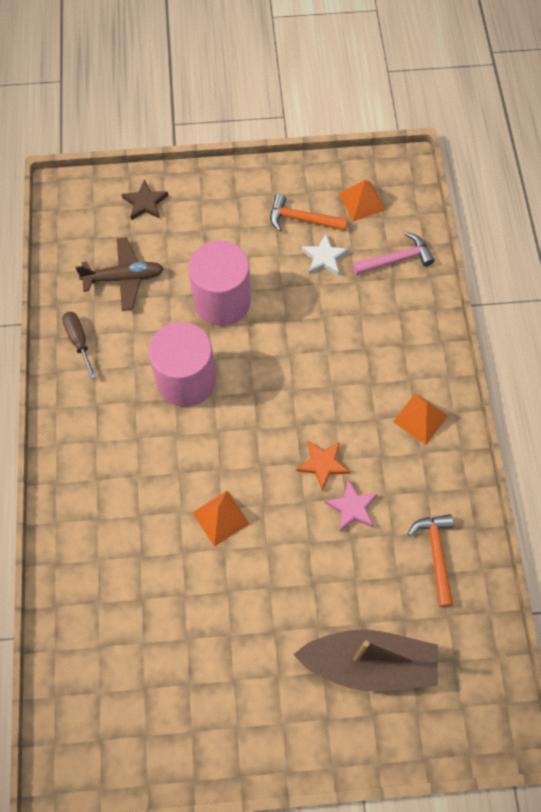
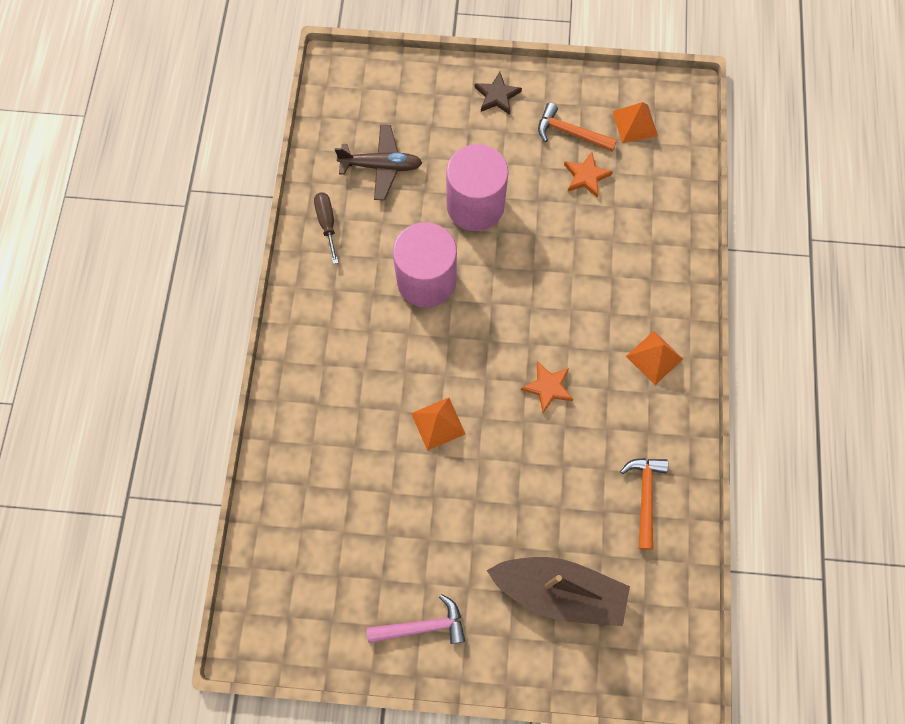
camera: 10 degrees right, 5 degrees up
(145, 203) = (414, 91): brown star -> brown star (497, 96)
(324, 258) = (586, 176): white star -> orange star
(352, 507) = (570, 435): pink star -> none
(396, 259) = (659, 190): pink hammer -> pink hammer (422, 626)

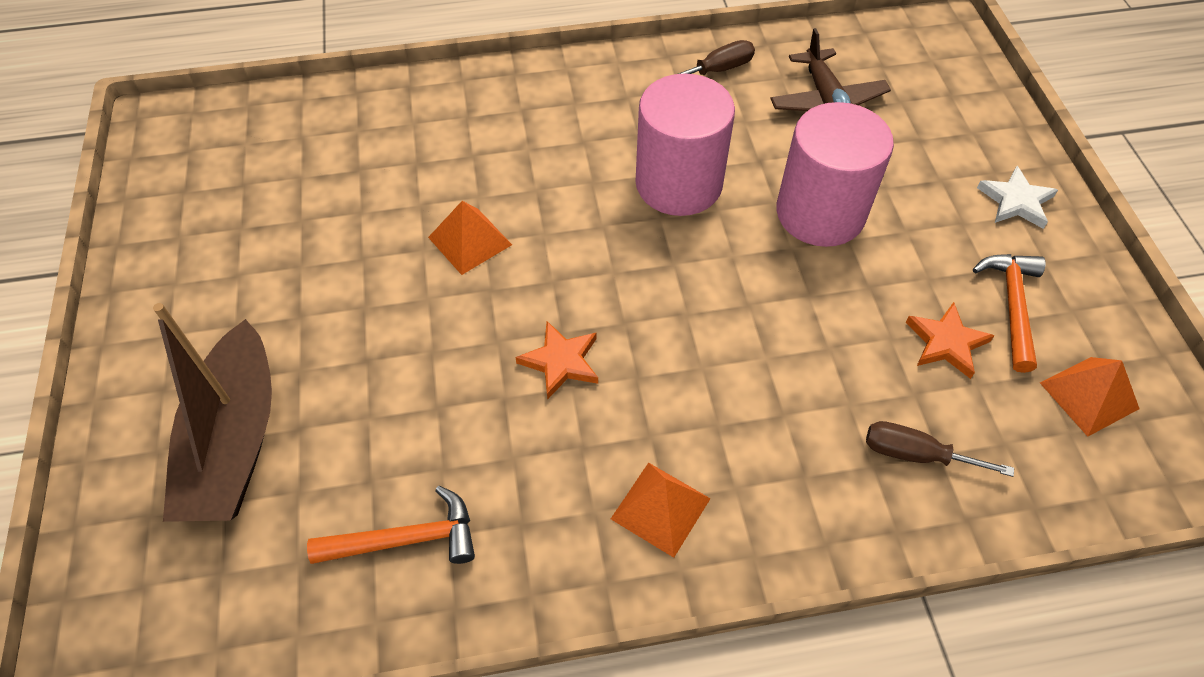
camera: 75 degrees right, 15 degrees down
(422, 626) = (178, 284): pink hammer -> none
(497, 96) = (1016, 201): brown star -> white star
(650, 220) = (915, 454): none -> brown screwdriver

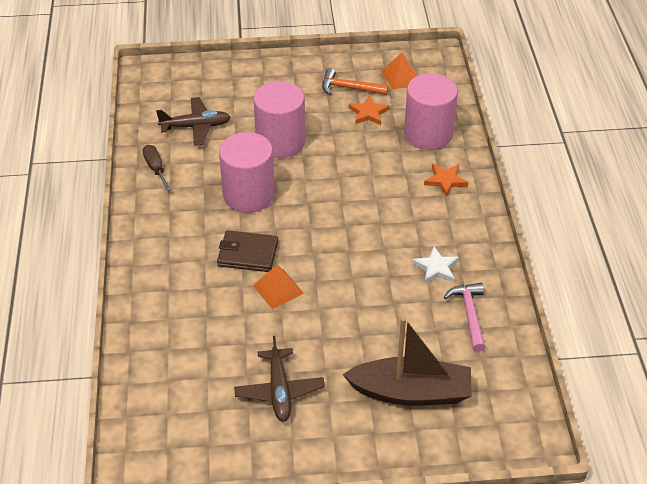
camera: 85 degrees left, 10 degrees down
(265, 261) = (279, 391): none -> brown plane
(406, 539) = (469, 314): orange hammer -> pink hammer
(544, 196) = (248, 254): none -> brown wallet
(561, 362) = (368, 252): orange star -> orange star (445, 181)
(660, 508) = (453, 220): orange pyramid -> none
(915, 454) = (428, 134): brown screwdriver -> pink cylinder
(1016, 201) = (284, 72): white star -> white star (436, 268)

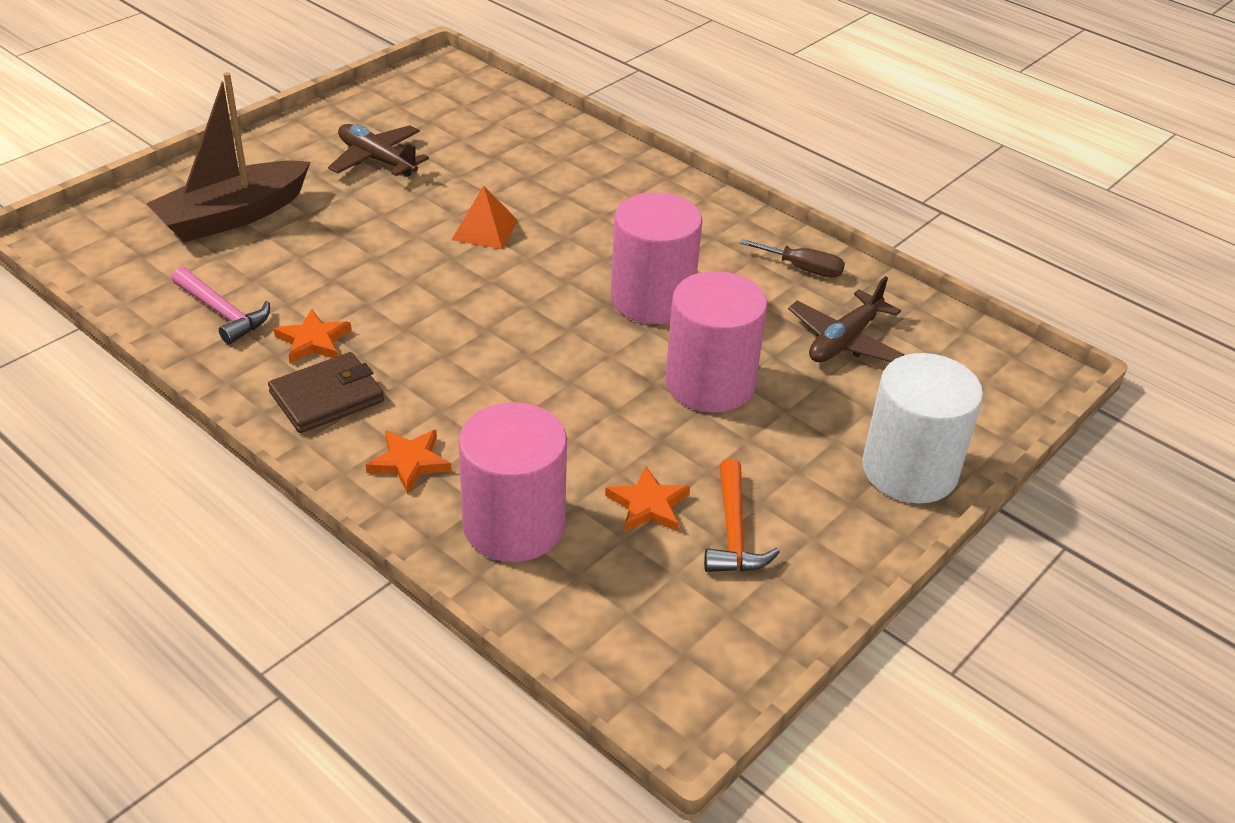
camera: 135 degrees right, 5 degrees down
(248, 254) = (563, 243): brown wallet -> brown wallet (327, 397)
(255, 71) = (909, 470): none -> white cylinder
(349, 88) = (734, 532): orange hammer -> orange hammer turned 120 degrees clockwise
(400, 76) = (682, 613): orange pyramid -> none
(436, 268) = (313, 341): white star -> orange star

